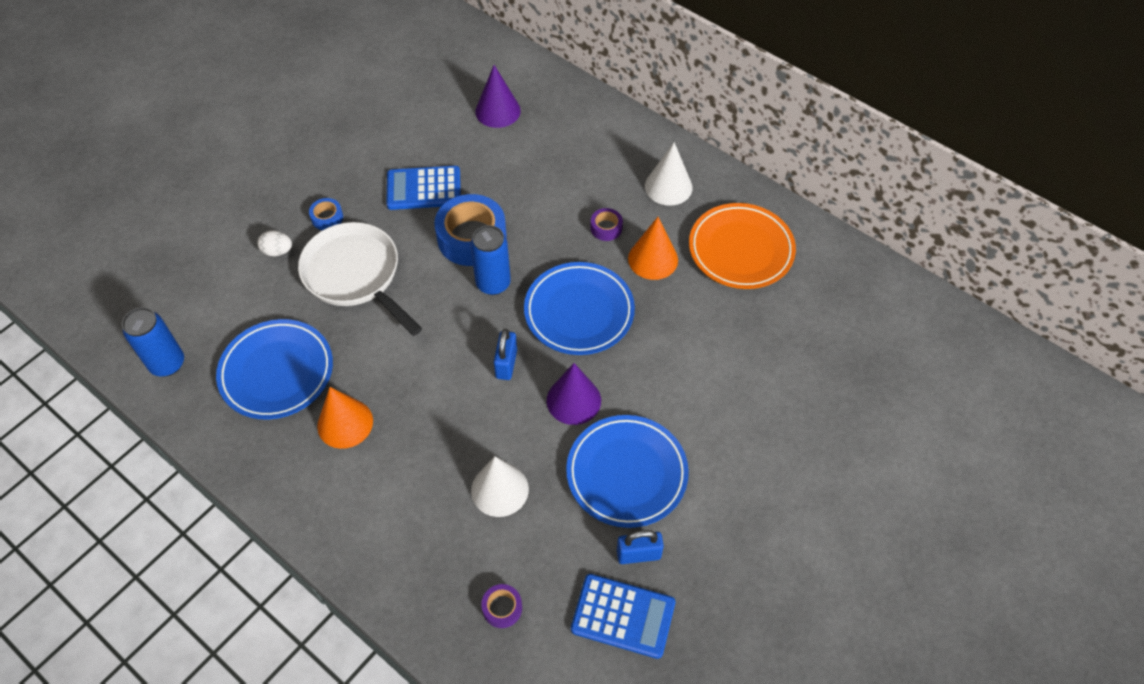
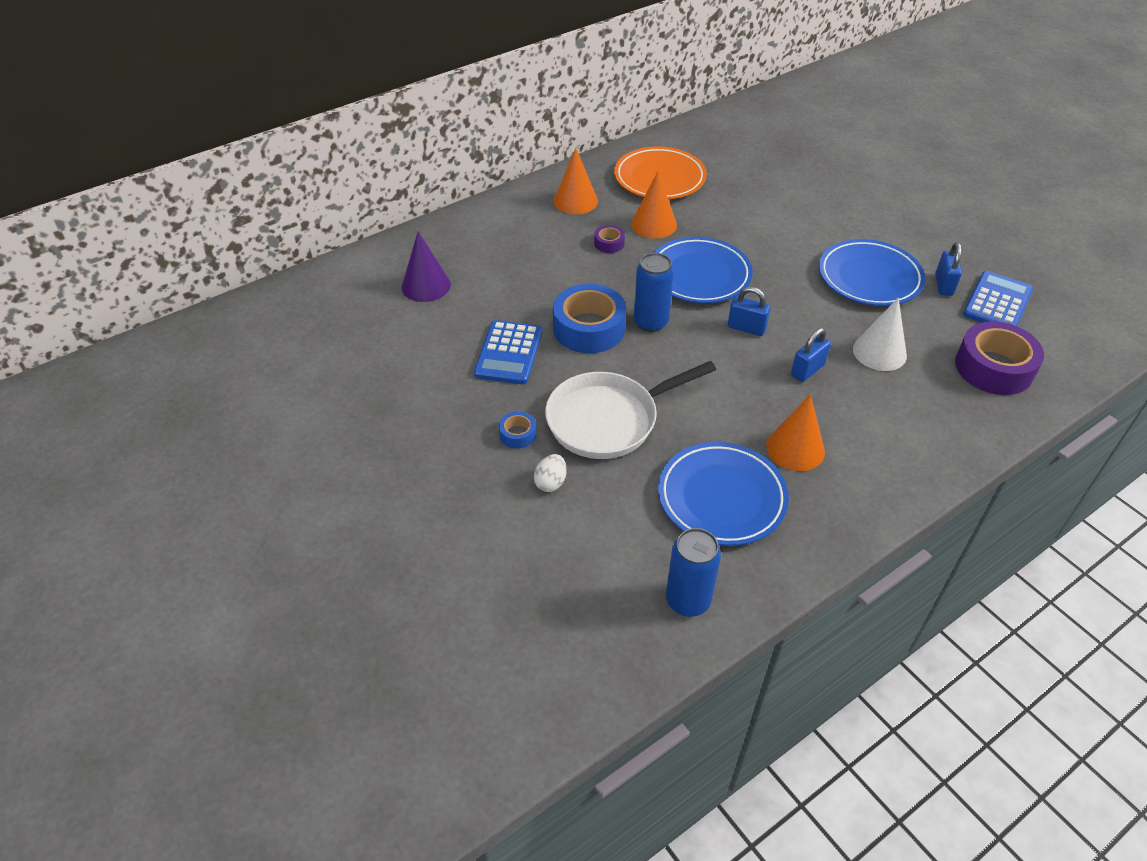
camera: 75 degrees left, 10 degrees down
(455, 424) = (807, 370): none -> blue padlock
(502, 608) = (993, 368): purple tape -> purple tape, size x2.16
(573, 400) = (793, 294): purple cone -> none
(668, 186) = (575, 201): white cone -> orange cone

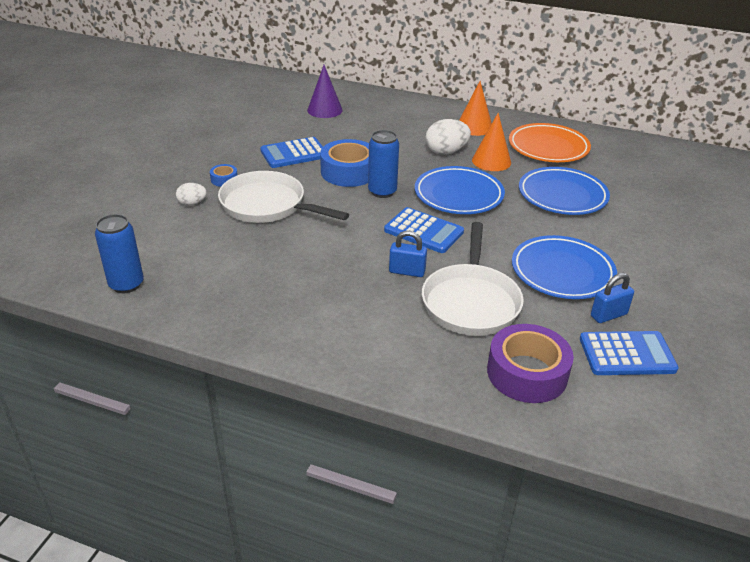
camera: 55 degrees right, 10 degrees down
(609, 243) = (446, 152): purple tape -> white egg
(721, 498) = (233, 271): blue plate -> blue plate (562, 195)
(746, 328) = (423, 231): blue padlock -> blue calculator
(795, 448) = (313, 289): orange cone -> none
(879, 352) = (471, 302): white cone -> white pan

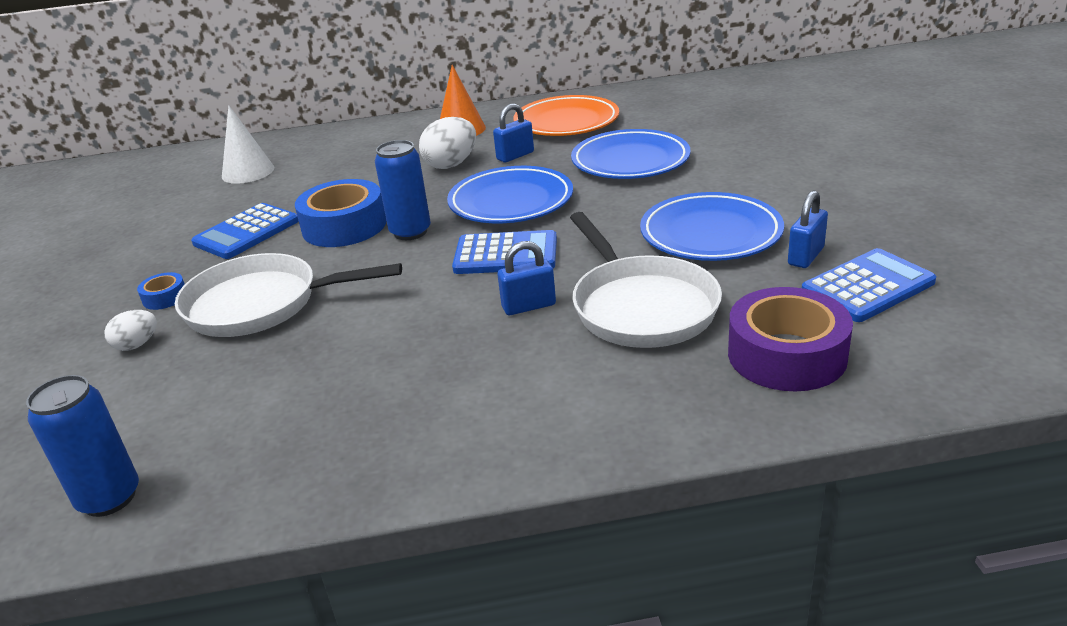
camera: 25 degrees left, 5 degrees down
(324, 110) = (248, 172): purple cone -> white cone
(491, 161) = (515, 156): orange cone -> blue padlock

